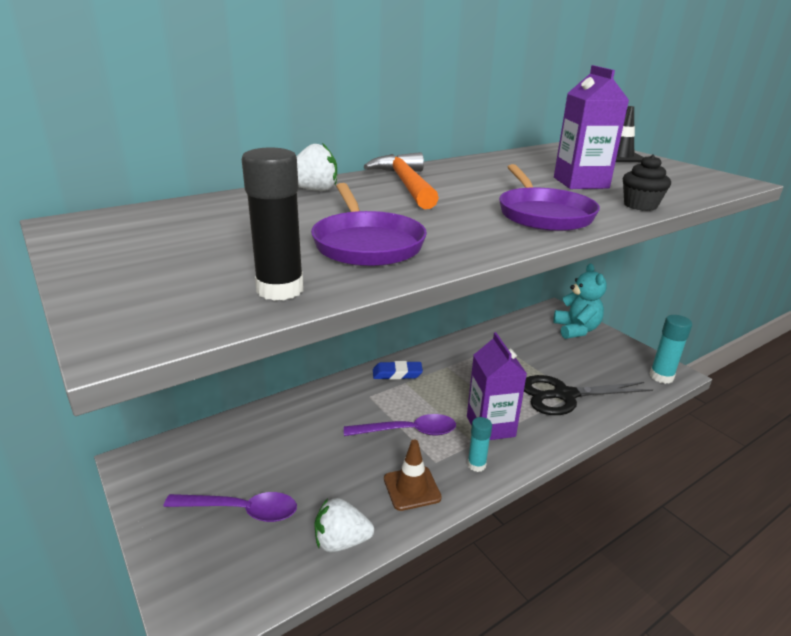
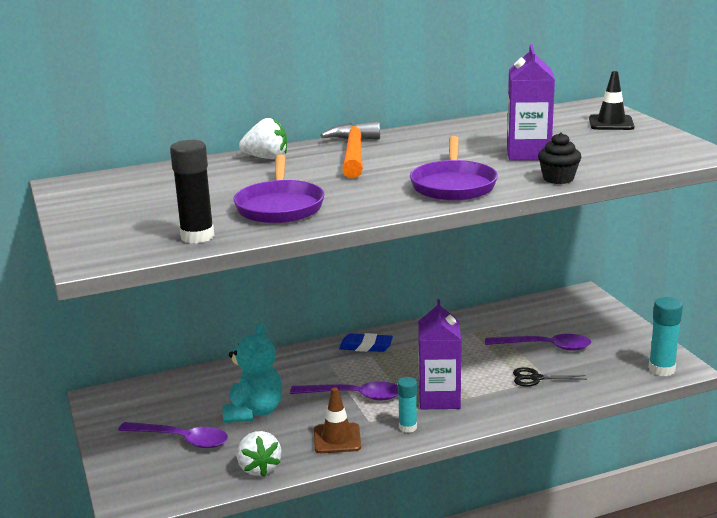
camera: 15 degrees right, 5 degrees down
(341, 541) = (259, 468): white strawberry -> white strawberry turned 120 degrees counterclockwise
(554, 361) = (545, 346): none -> purple spoon
(564, 395) = (535, 378): black scissors -> black scissors, size x0.50
(576, 330) = (593, 317): turquoise teddy bear -> turquoise teddy bear (254, 412)

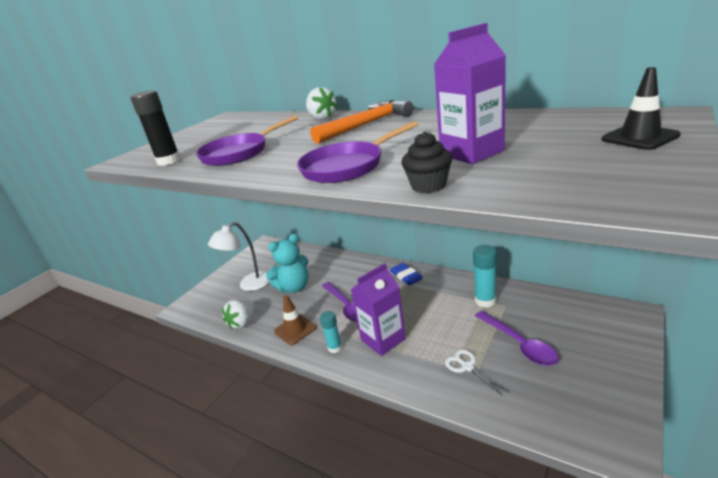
camera: 55 degrees right, 5 degrees up
(182, 439) = (249, 285): purple spoon -> white lamp
(535, 378) = (467, 367): black scissors -> white scissors
(661, 369) = (594, 436): turquoise glue stick -> turquoise glue stick (485, 300)

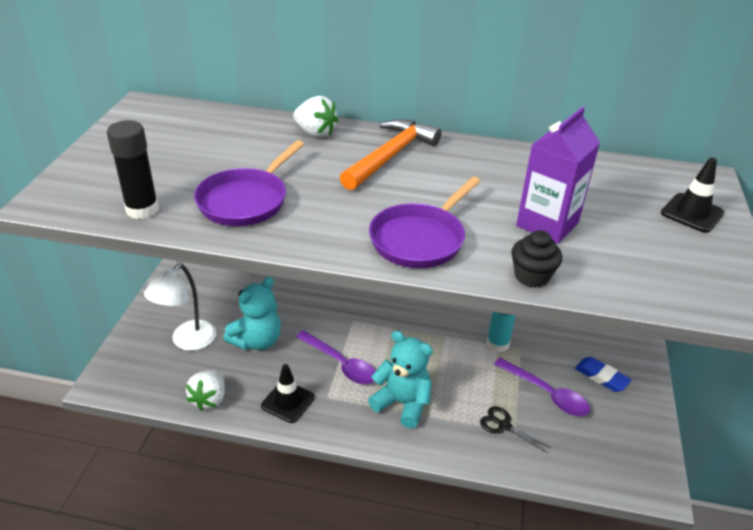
camera: 25 degrees left, 10 degrees up
(295, 329) = (288, 401): brown traffic cone -> black traffic cone
(335, 348) = (349, 420): turquoise glue stick -> none
(383, 339) = (402, 403): purple carton -> turquoise teddy bear
(406, 276) = (397, 316): blue eraser -> blue eraser (601, 377)
(467, 367) = (504, 426): white scissors -> black scissors

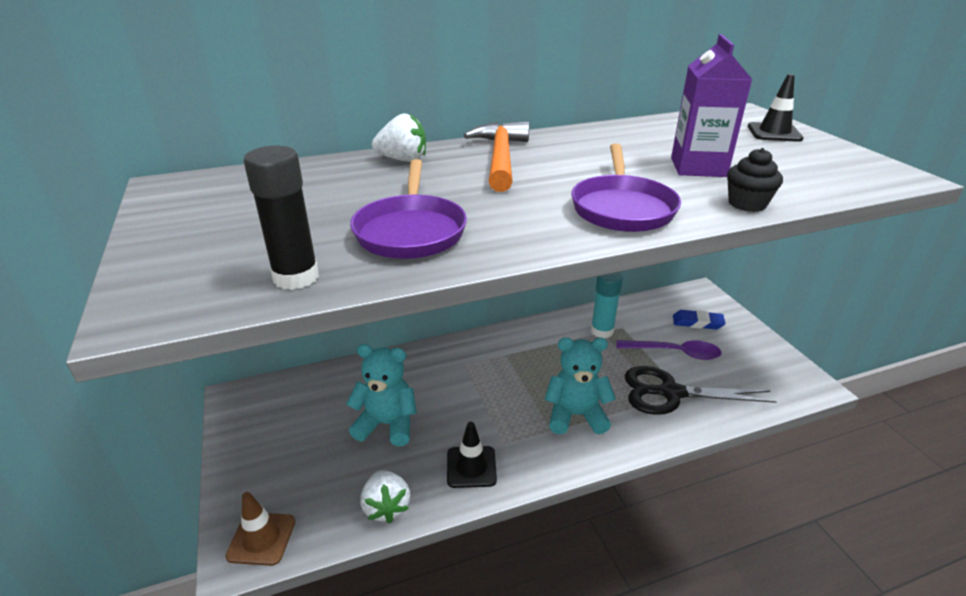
camera: 30 degrees left, 5 degrees down
(123, 379) = (261, 538): none -> brown traffic cone
(187, 341) = (309, 460): white lamp -> none
(257, 341) = (387, 424): turquoise teddy bear -> turquoise teddy bear turned 90 degrees counterclockwise
(341, 364) = (489, 407): purple spoon -> none
(504, 426) = (670, 393): black scissors -> black scissors, size x1.99

